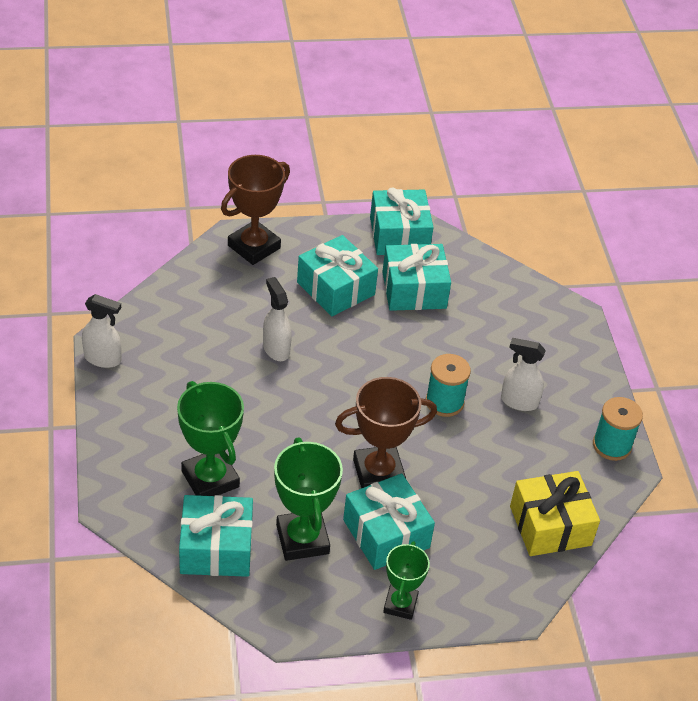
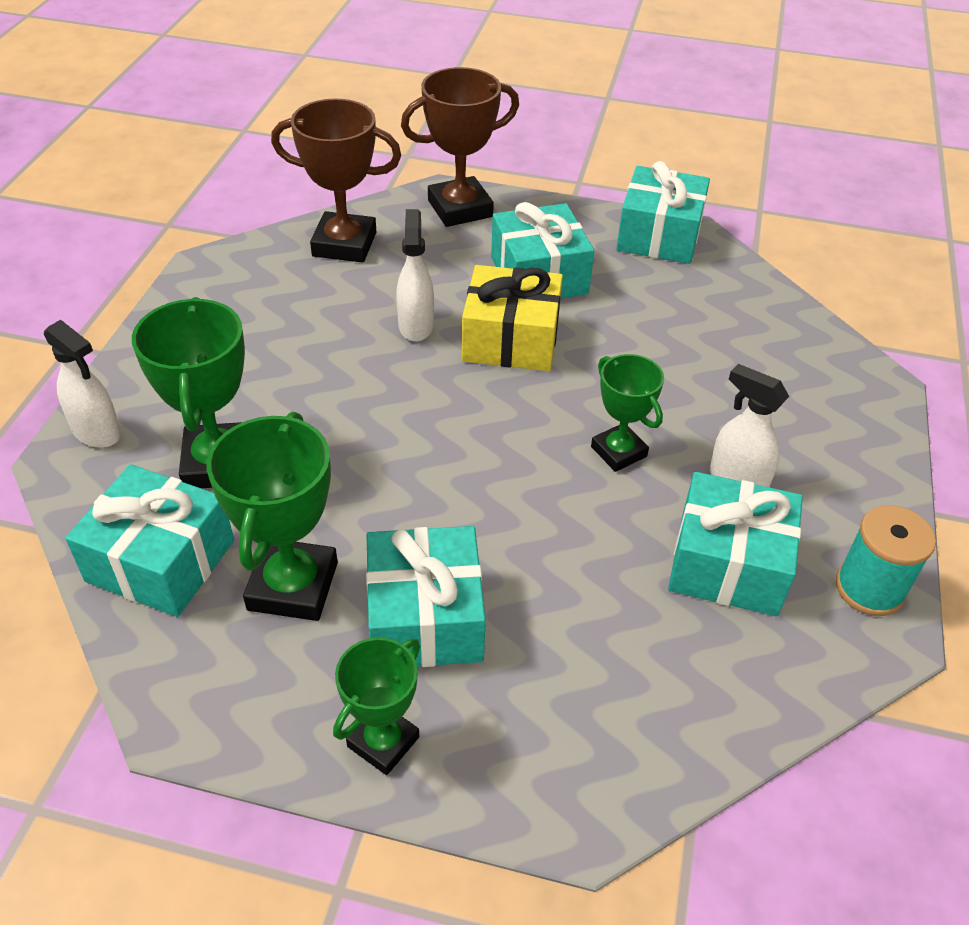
camera: 25 degrees right, 0 degrees up
(103, 359) = (189, 284): white spray bottle -> white spray bottle (97, 432)
(378, 473) = (464, 523): brown trophy -> brown trophy (344, 244)
(414, 290) = (647, 301): turquoise gift -> turquoise gift (728, 564)
(444, 402) = (618, 451): turquoise spool -> green trophy
(550, 526) = (707, 689): yellow gift -> yellow gift (511, 339)

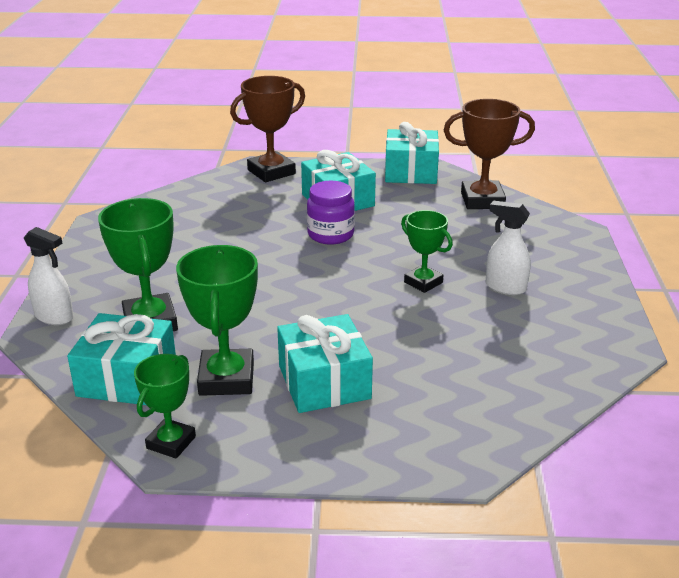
camera: 10 degrees left, 15 degrees down
(344, 244) = (197, 199): brown trophy -> brown trophy (482, 200)
(383, 742) = (318, 448): green trophy -> green trophy (171, 442)
(416, 325) = (263, 235): white spray bottle -> none
(511, 339) = (330, 235): yellow gift -> purple jar
(728, 564) = (514, 328): turquoise gift -> none
(869, 588) = (607, 328): turquoise spool -> none

